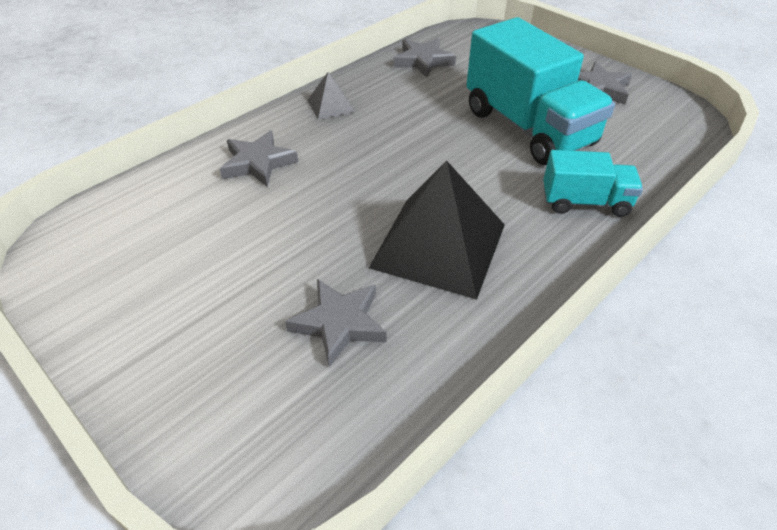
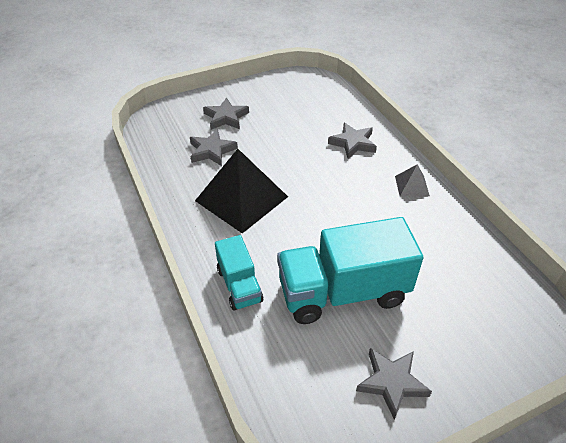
camera: 110 degrees right, 0 degrees up
(423, 61) = (475, 259): grey star -> grey star (226, 117)
(585, 202) = (239, 285): turquoise truck -> turquoise truck turned 45 degrees counterclockwise

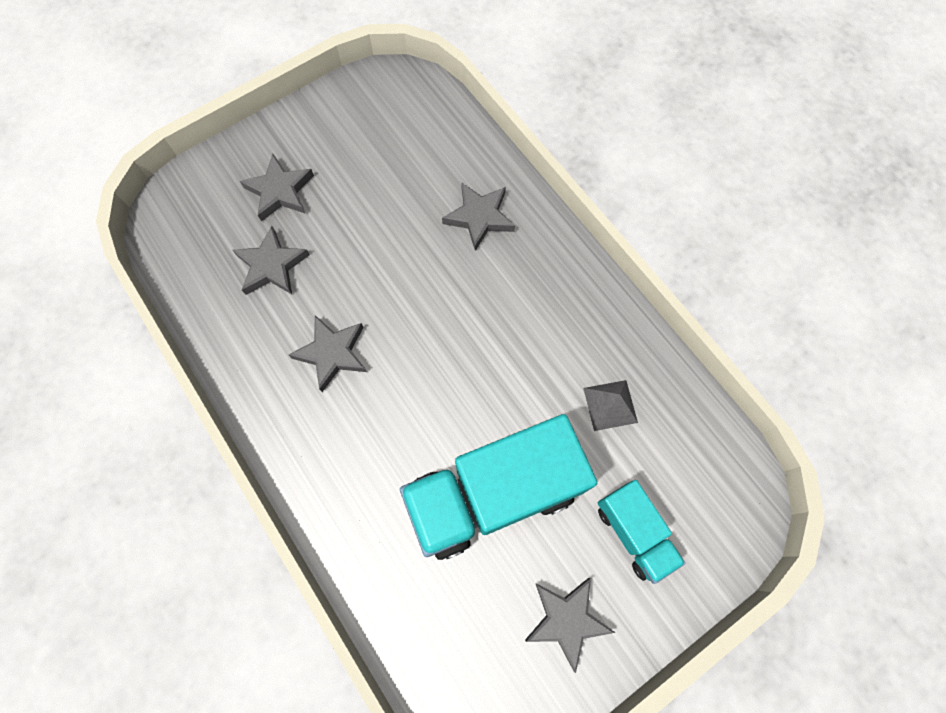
camera: 10 degrees left, 25 degrees up
(239, 285) = (356, 507): turquoise truck -> turquoise truck (634, 532)
(241, 198) = (332, 353): black pyramid -> grey star
(412, 186) = (570, 289): grey pyramid -> grey pyramid (610, 405)

